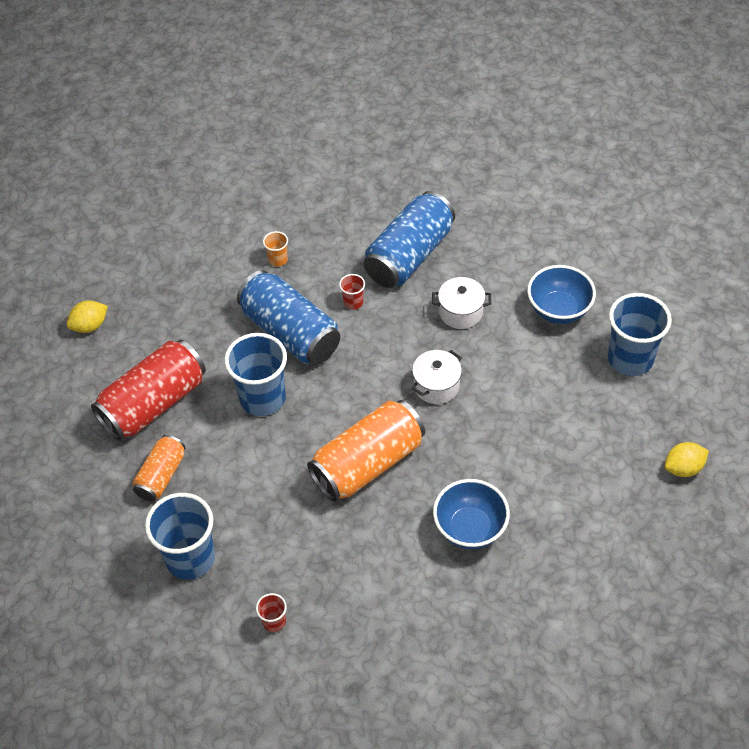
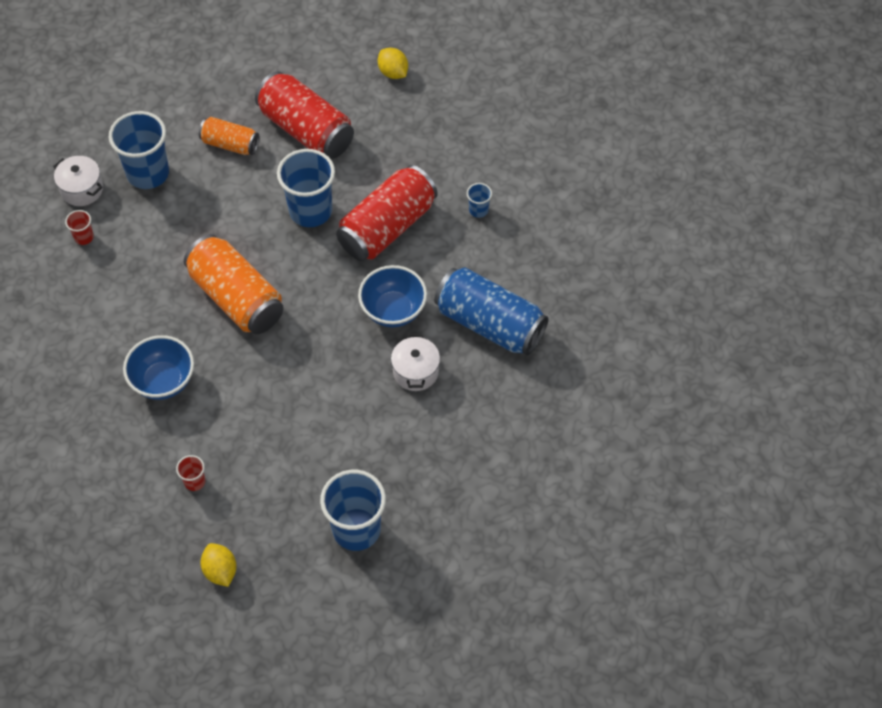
camera: 85 degrees right, 5 degrees up
(278, 260) = (478, 210): orange cup -> blue cup
(290, 332) = (387, 227): blue can -> red can
(353, 302) = (426, 277): red cup -> red cup (194, 481)
(436, 386) = (323, 351): white pot -> white pot (82, 189)
(558, 310) = (420, 463): blue bowl -> blue bowl (393, 310)

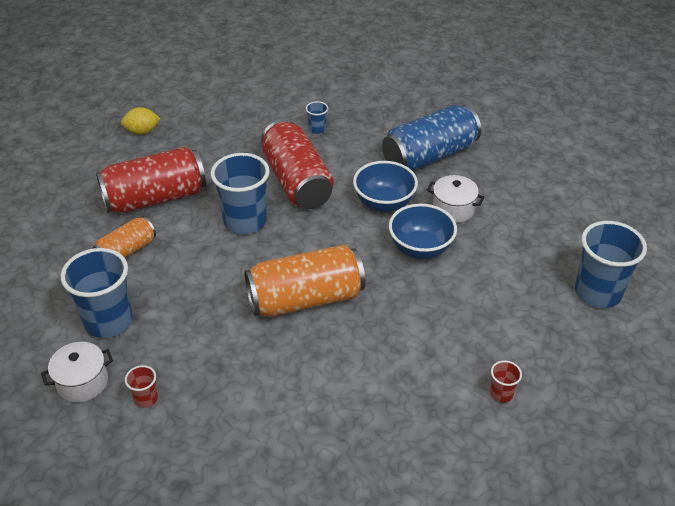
camera: 65 degrees left, 15 degrees down
(163, 381) = (370, 384): blue bowl -> blue bowl (420, 249)
(220, 571) = (612, 404): yellow lemon -> none

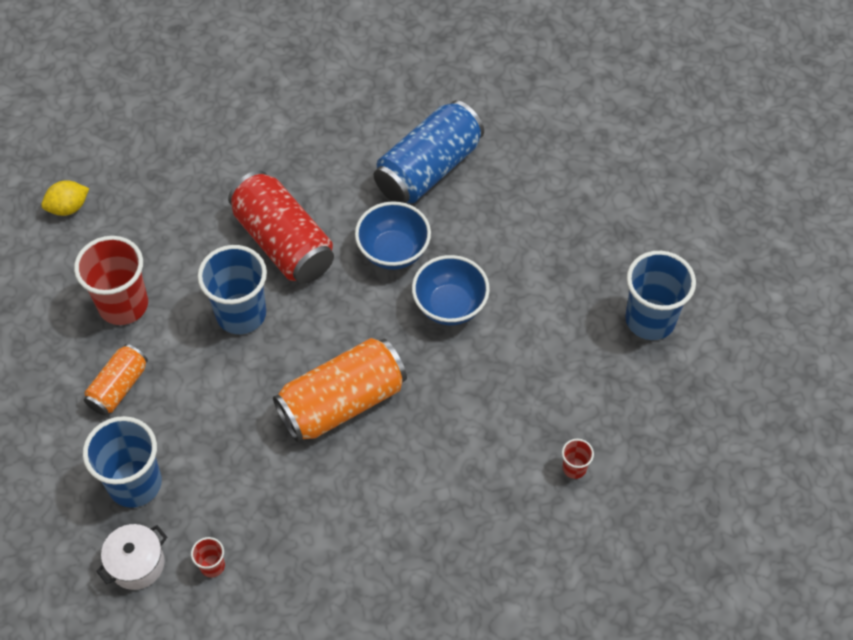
camera: 15 degrees left, 15 degrees up
(155, 198) = (123, 305): red can -> red cup
(317, 129) = (284, 156): blue cup -> none
(453, 209) = (473, 242): white pot -> none

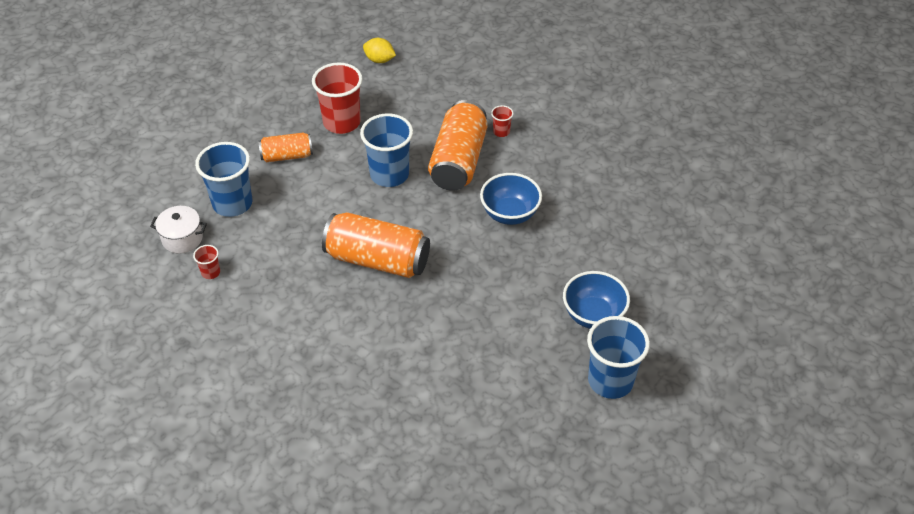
camera: 50 degrees right, 10 degrees down
(283, 242) = (458, 160): red can -> orange can
(428, 169) = (589, 191): blue can -> none
(450, 306) = (501, 267): blue bowl -> blue bowl (593, 315)
(574, 468) = (450, 411): red cup -> red cup (501, 132)

